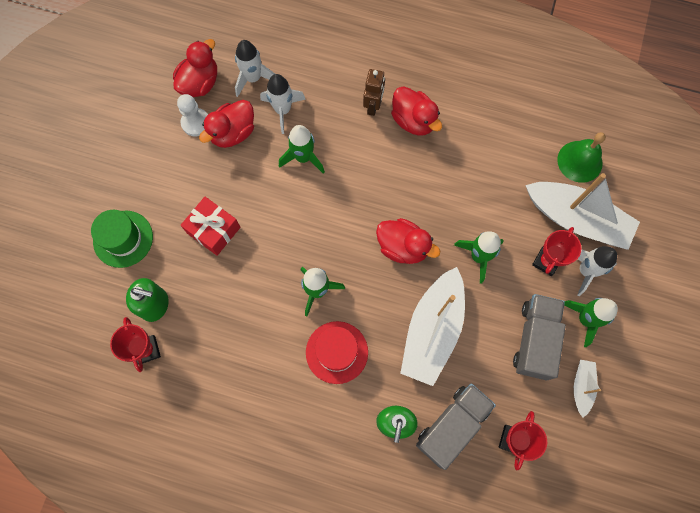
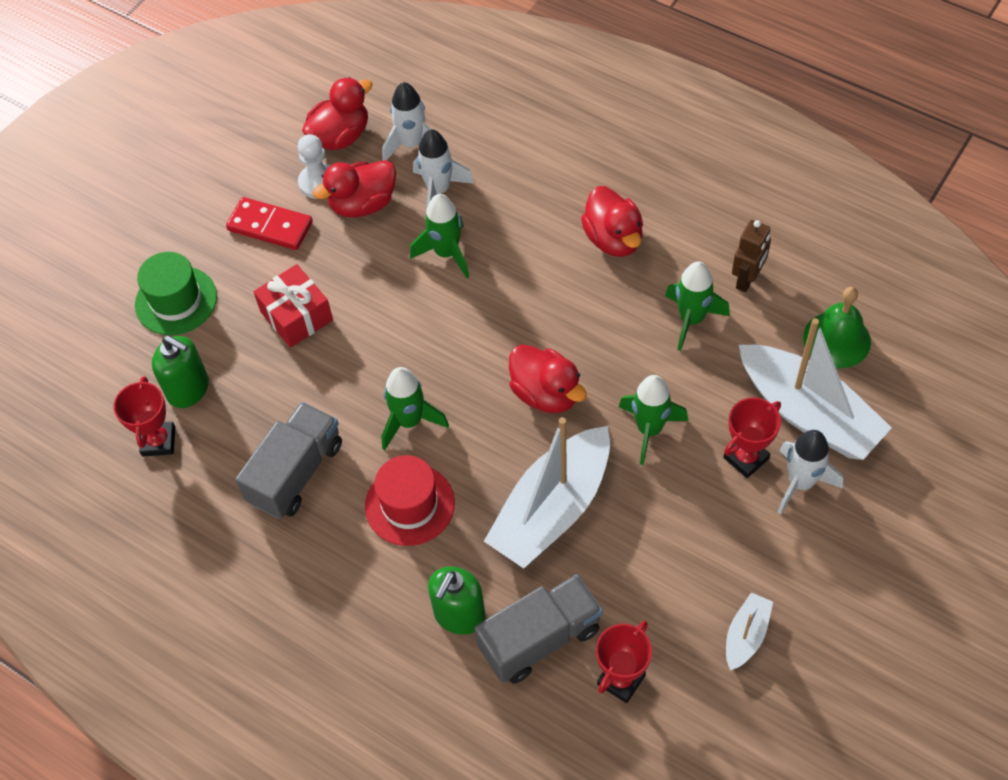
camera: 20 degrees right, 15 degrees down
(172, 165) = (270, 226): none -> red domino
(373, 106) = (563, 209): brown robot -> brown robot (747, 279)
(535, 340) = (696, 556): grey truck -> grey truck (296, 473)
(585, 319) = (780, 546): green rocket -> green rocket (691, 319)

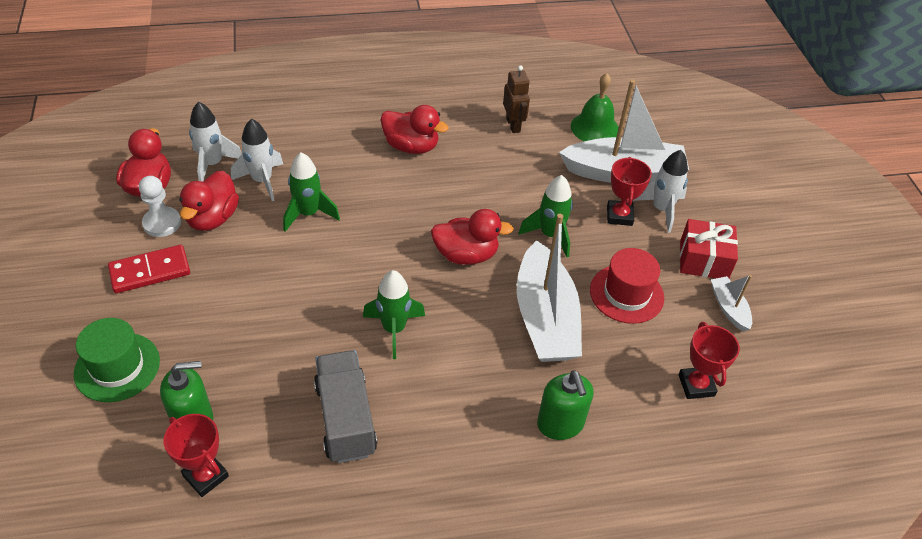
camera: 50 degrees left, 10 degrees down
(296, 316) = (235, 316): red gift -> red gift (703, 260)
(409, 505) = (451, 380): red hat -> red hat (626, 294)
(540, 639) = (625, 399): grey truck -> none
(691, 319) = (506, 163): green rocket -> none

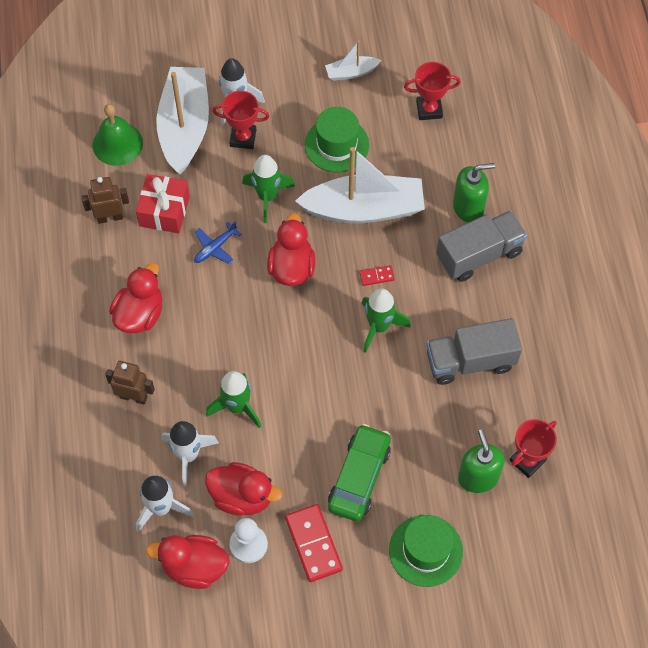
camera: 85 degrees left, 15 degrees up
(215, 309) = (359, 477): none -> green car
(326, 144) = (134, 397): none -> brown robot
(458, 328) = (376, 276): none -> red domino
(486, 196) = (215, 247): none -> blue plane
(492, 433) = (479, 255): none -> grey truck
(626, 294) = (337, 145): red hat -> green hat
(703, 260) = (298, 81): red gift -> red gift (164, 211)

